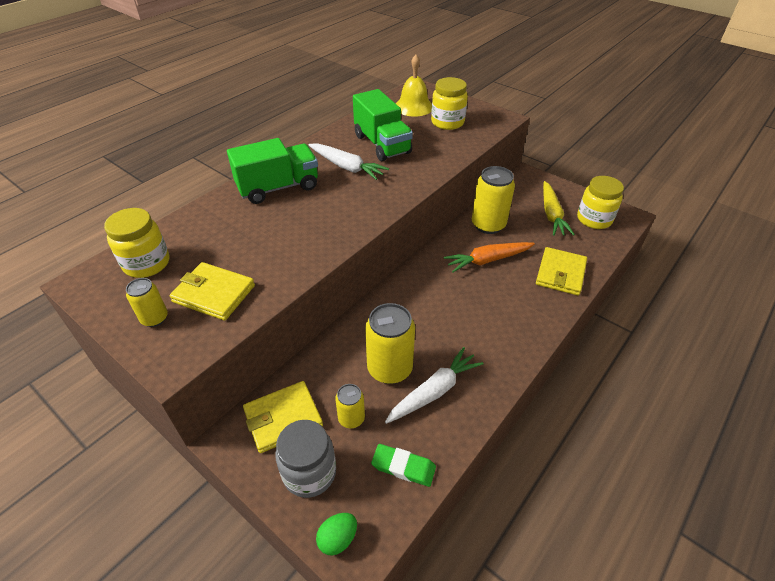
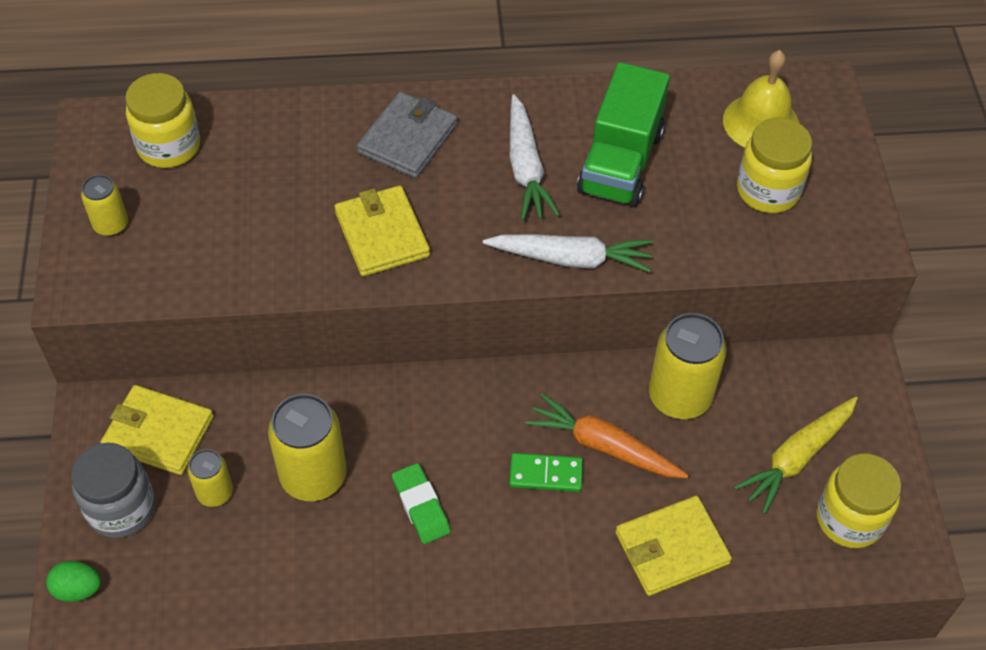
camera: 45 degrees right, 10 degrees up
(214, 293) = (188, 239): yellow wallet -> yellow wallet (382, 234)
(278, 187) = (408, 139): green truck -> grey wallet
(403, 467) = (202, 586): green eraser -> green eraser (421, 506)
(434, 391) = (324, 543): white carrot -> white carrot (571, 259)
(482, 286) = (546, 474): none -> green domino

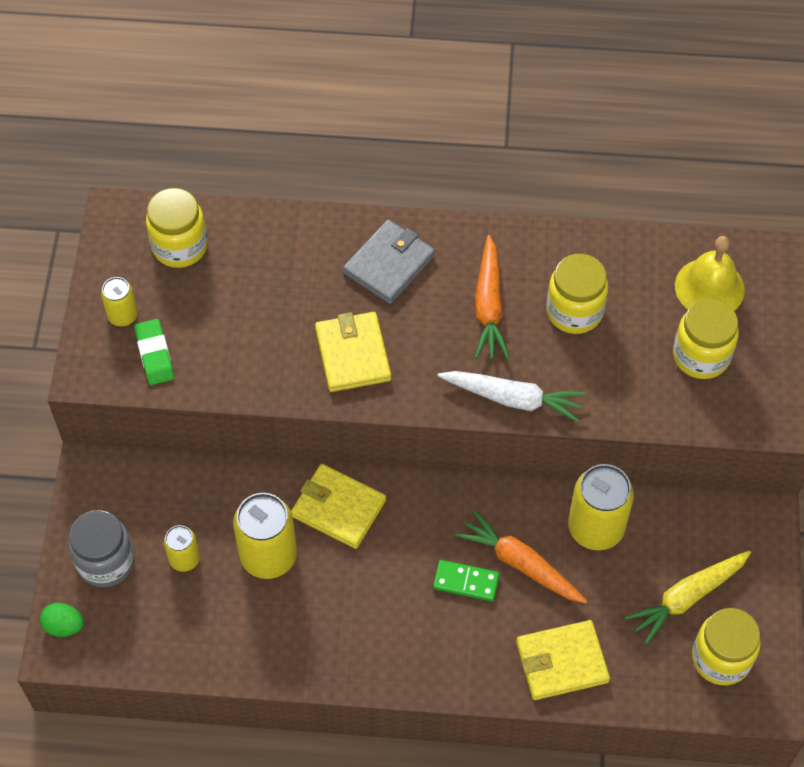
camera: 10 degrees right, 5 degrees up
(158, 432) = (143, 499): yellow wallet -> yellow wallet (338, 508)
(421, 506) = (355, 595): green eraser -> green eraser (154, 354)
(526, 168) = (489, 306): white carrot -> orange carrot
(620, 162) = (574, 311): green truck -> yellow jar

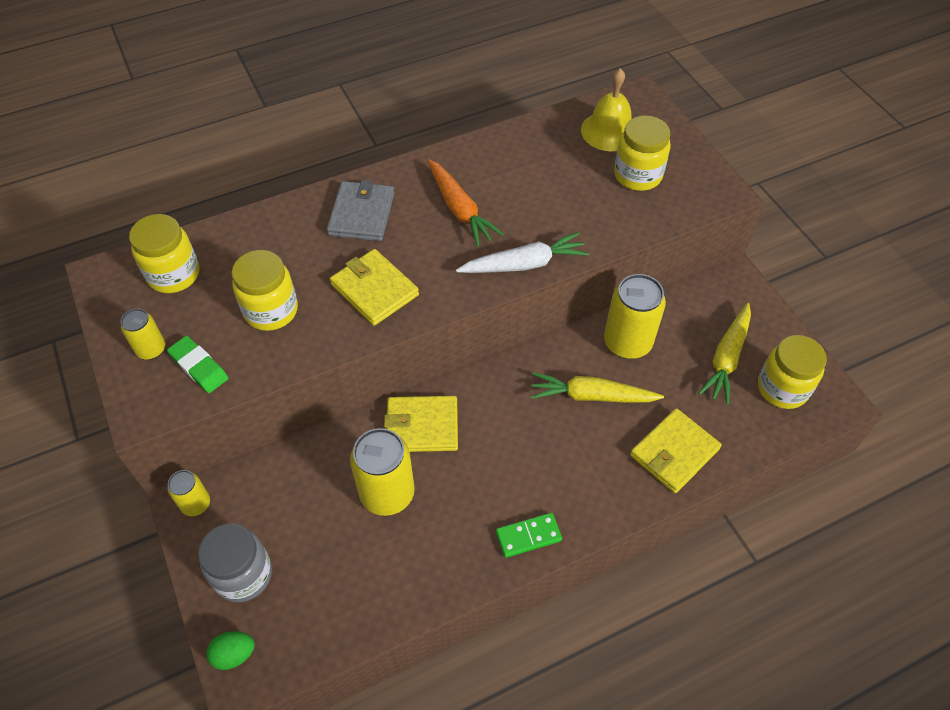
camera: 30 degrees left, 5 degrees down
(184, 559) = (315, 534): yellow can -> yellow can (196, 504)
(466, 582) = (560, 431): green domino -> green domino (528, 536)
(520, 563) = (591, 396): orange carrot -> yellow carrot
(574, 311) = (526, 186): yellow jar -> yellow jar (271, 310)

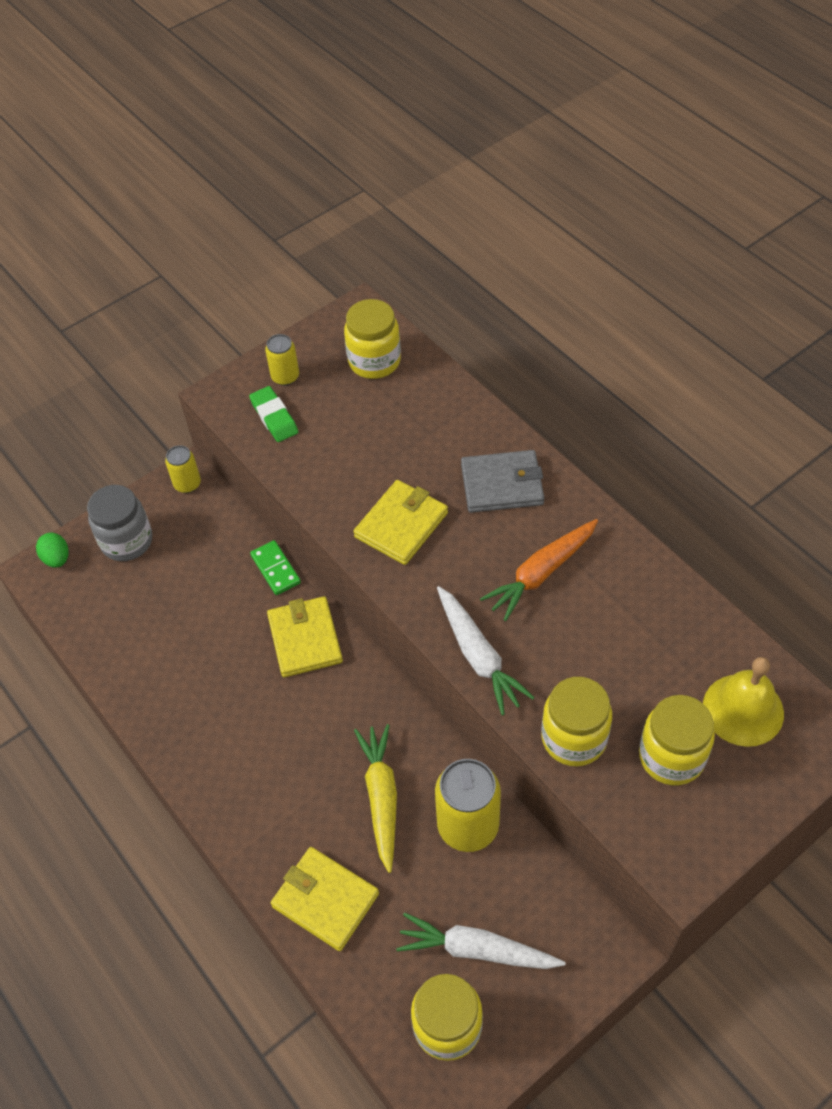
camera: 80 degrees right, 0 degrees up
(199, 367) = (274, 417): green eraser -> green eraser turned 60 degrees counterclockwise
(271, 310) = (351, 448): yellow jar -> yellow jar (574, 738)
(387, 493) = (223, 629): yellow can -> none
(528, 536) = (198, 765): green domino -> green domino (275, 569)
(726, 358) = (476, 949): yellow carrot -> white carrot

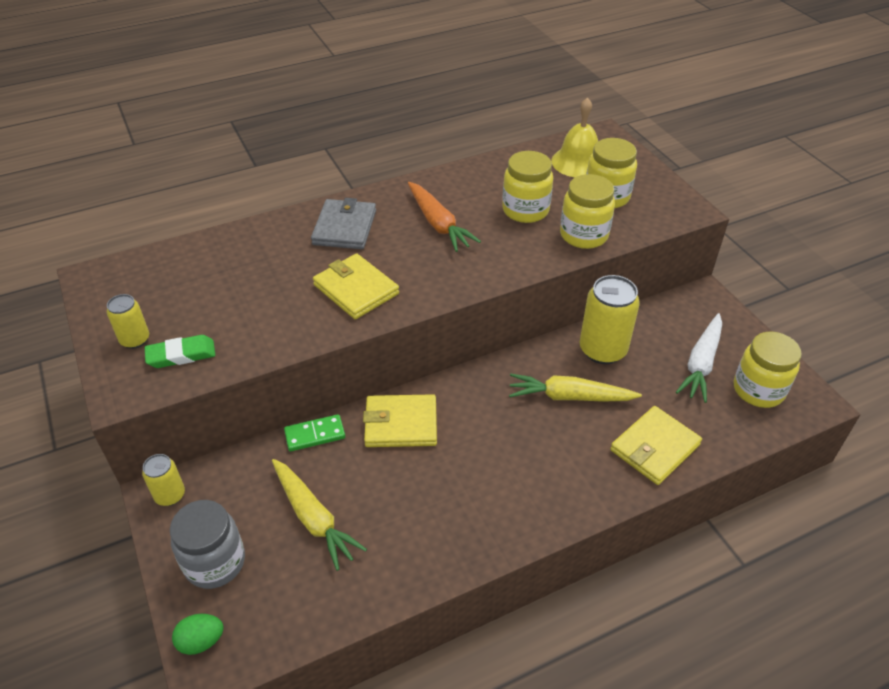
camera: 80 degrees left, 10 degrees down
(181, 598) = (314, 518): none -> yellow carrot
(374, 361) = (162, 277): yellow jar -> yellow jar (525, 210)
(479, 656) = (501, 268): white carrot -> none

